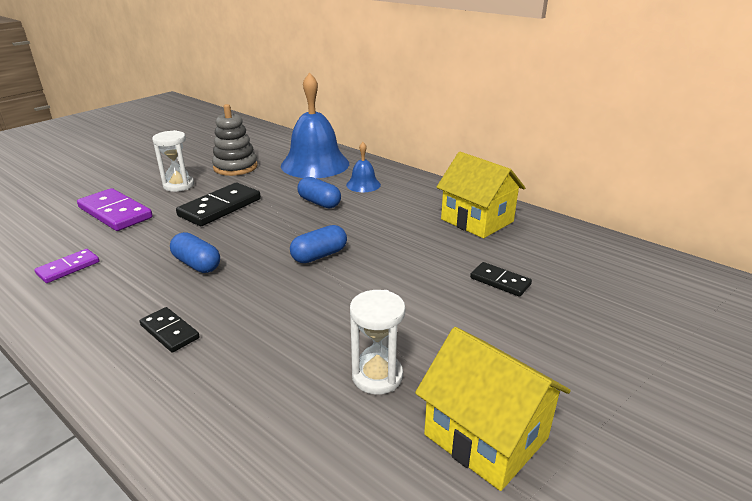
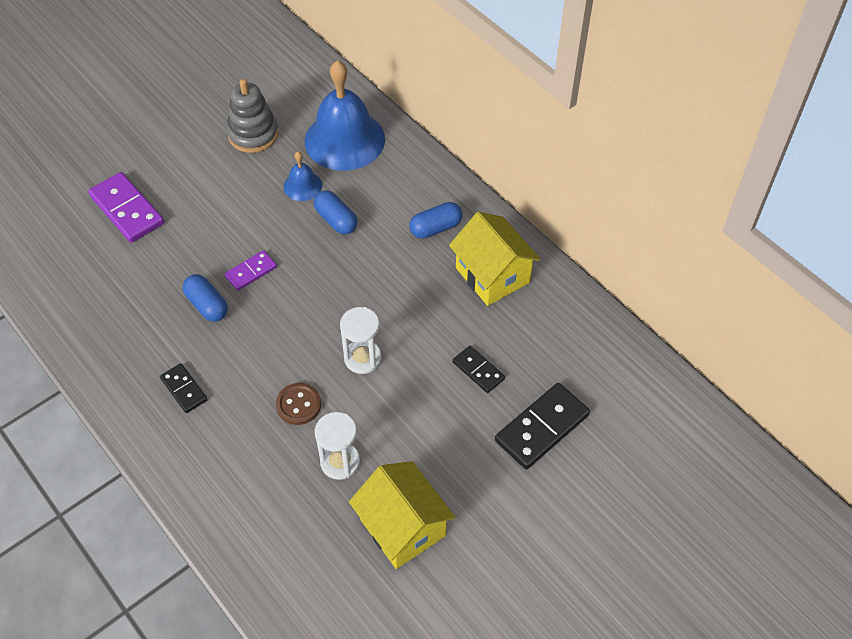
camera: 10 degrees right, 25 degrees up
(68, 268) = (93, 293): purple domino -> purple domino (251, 272)
(178, 185) = (190, 165): white hourglass -> white hourglass (362, 358)
(220, 207) = (232, 215): black domino -> black domino (542, 428)
(312, 329) = (298, 405): none -> brown button
(319, 255) = (321, 309): blue capsule -> blue capsule (436, 228)
(363, 185) = (390, 191): blue bell -> blue bell (302, 186)

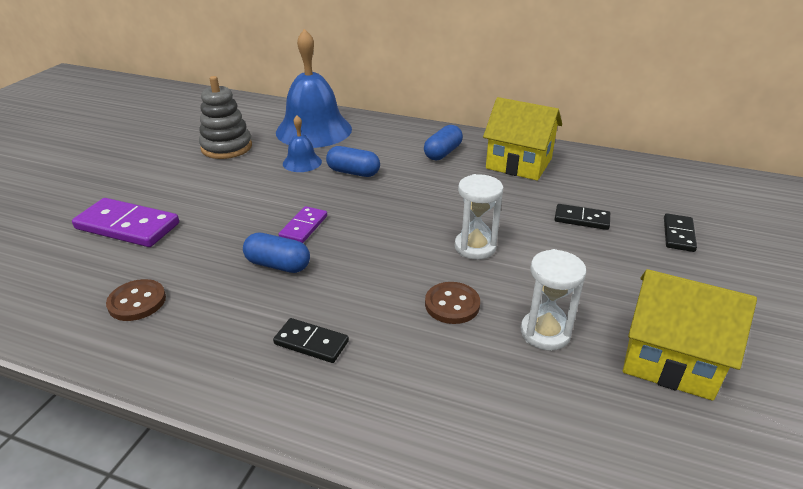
camera: 30 degrees left, 20 degrees down
(98, 296) = (137, 302): none -> brown button
(542, 428) = (678, 235): black domino -> black domino, size x0.57

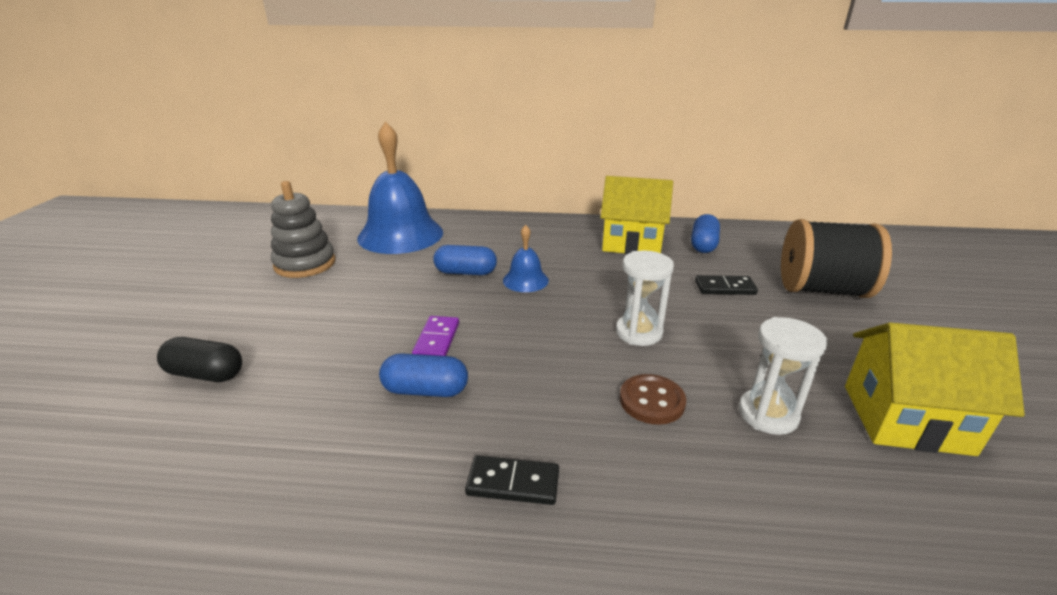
camera: 15 degrees left, 5 degrees down
(128, 226) = (206, 374): purple domino -> black capsule
(137, 302) = (251, 474): brown button -> none
(302, 162) = (402, 269): blue bell -> blue bell (525, 280)
(443, 153) = (551, 241): blue capsule -> blue capsule (703, 245)
(678, 235) = (821, 289): black domino -> black spool

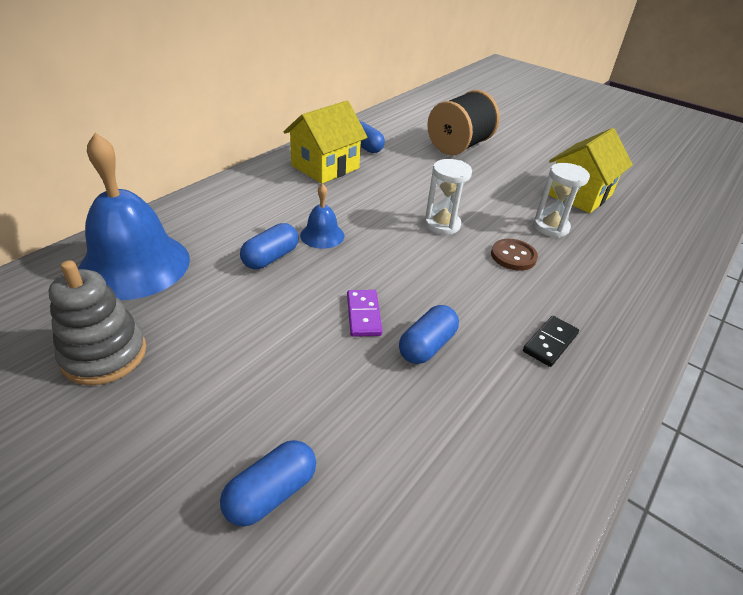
camera: 60 degrees left, 10 degrees up
(206, 374) = (271, 493): black capsule -> blue capsule
(436, 340) = (363, 315): purple domino -> purple domino turned 45 degrees clockwise
(725, 287) = (424, 170): black domino -> none

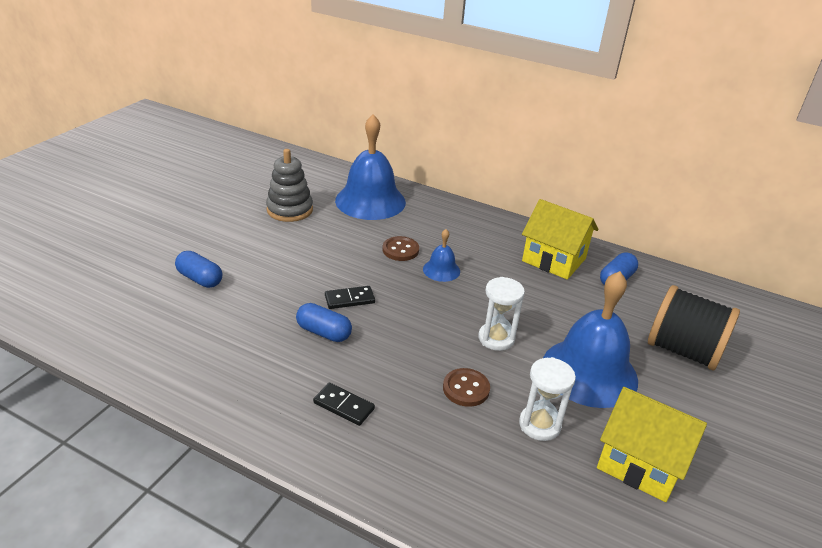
camera: 80 degrees right, 5 degrees down
(270, 258) = (400, 250): blue capsule -> brown button
(363, 315) = (349, 299): purple domino -> black domino
(485, 189) = (589, 372): none -> blue bell

